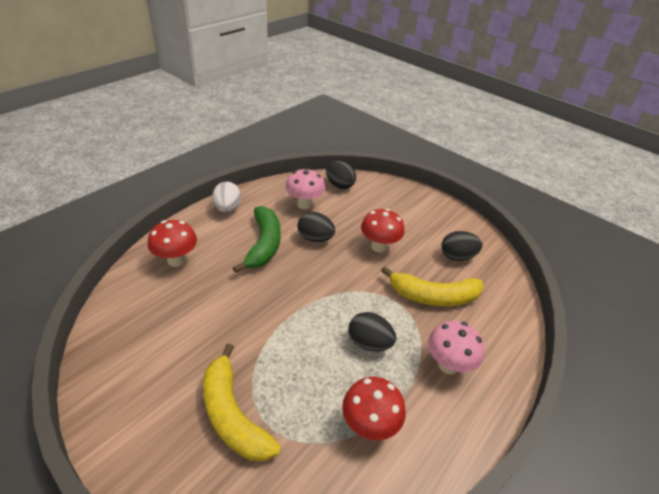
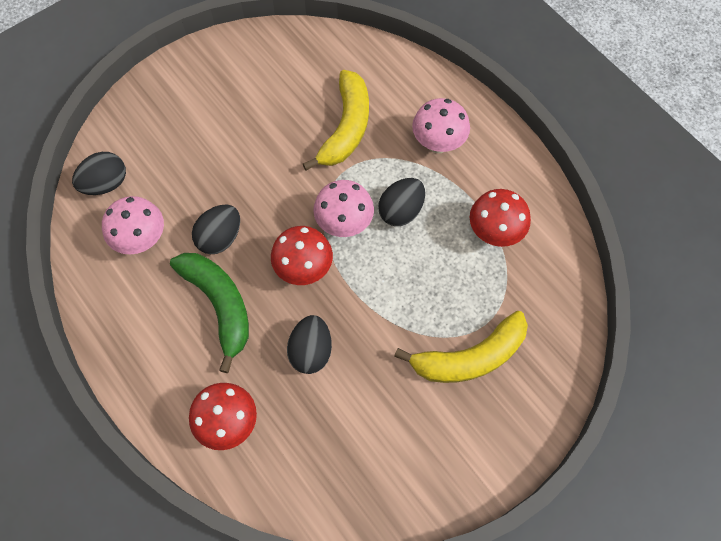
camera: 75 degrees left, 25 degrees up
(227, 208) = (126, 350): white egg -> none
(264, 244) = (219, 305): green banana -> green banana turned 45 degrees clockwise
(345, 305) = (344, 224): none -> pink mushroom
(379, 246) = (252, 163): red mushroom -> red mushroom (304, 269)
(457, 256) = (287, 81): black egg -> black egg (311, 351)

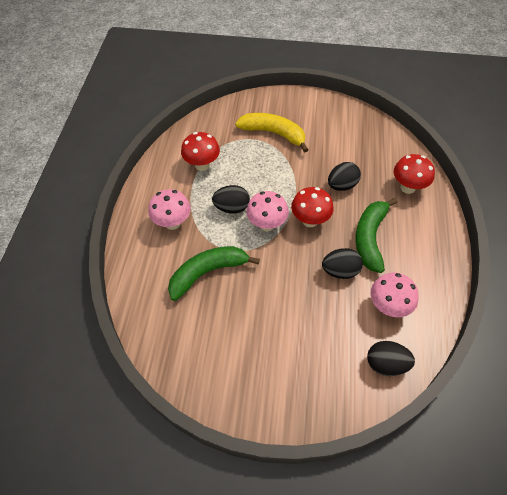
camera: 135 degrees left, 10 degrees down
(346, 128) = (207, 273): yellow banana -> green banana

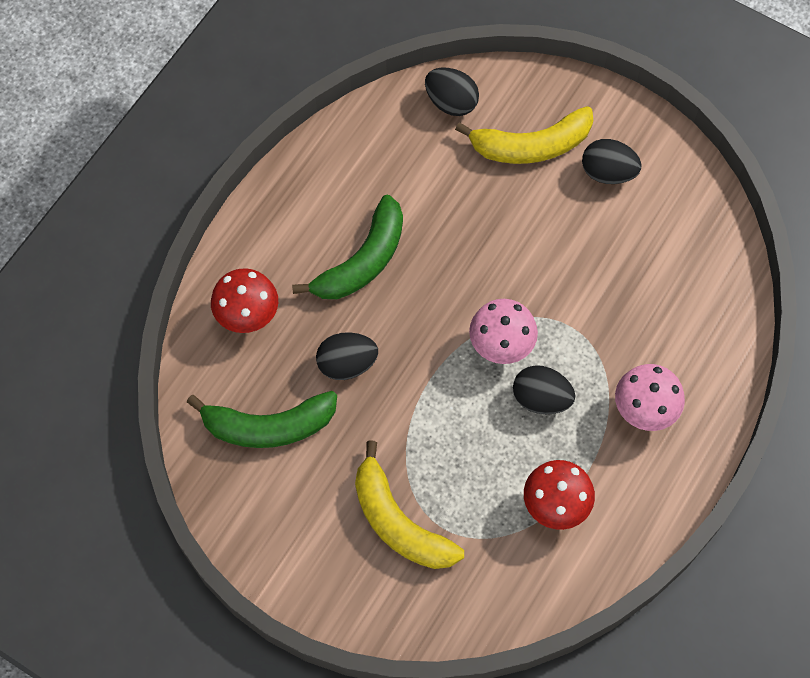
camera: 155 degrees left, 10 degrees up
(207, 273) = (621, 307): green banana -> green banana (268, 426)
(310, 220) = (433, 325): red mushroom -> none
(314, 355) = (531, 146): none -> yellow banana
(340, 271) = (435, 232): black egg -> black egg (608, 173)
(388, 306) = (403, 162): pink mushroom -> none

